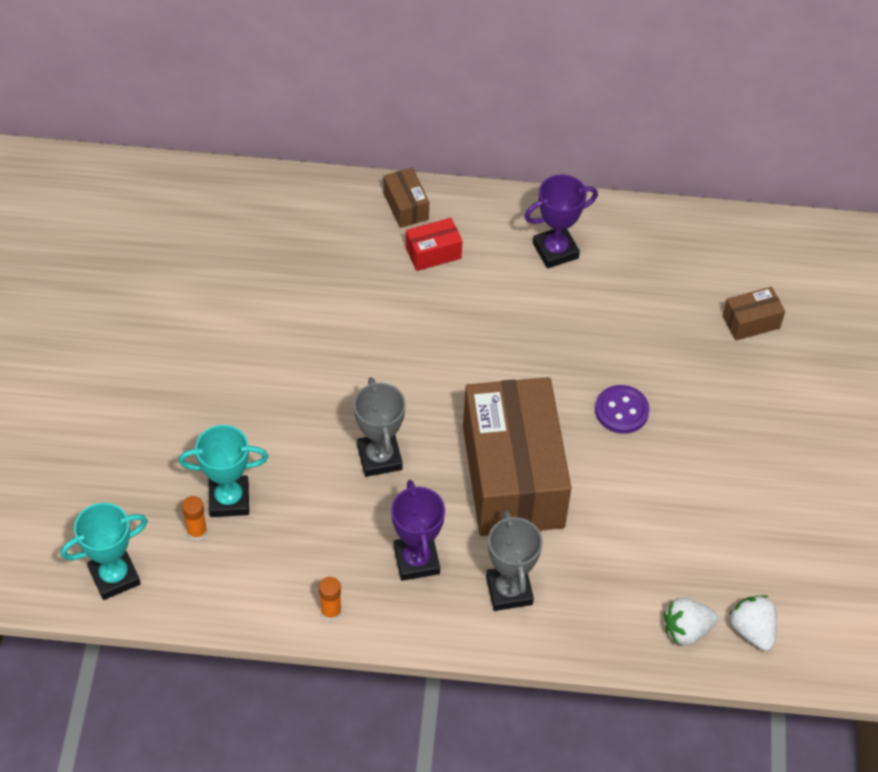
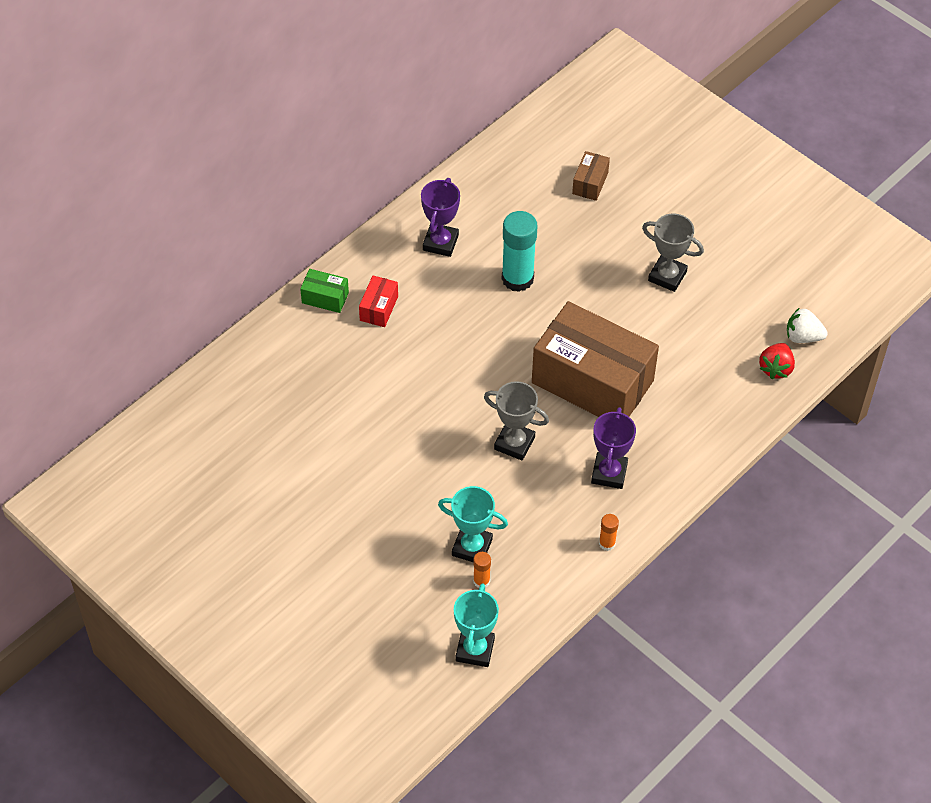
camera: 50 degrees left, 0 degrees up
(229, 499) = (472, 547): turquoise trophy -> turquoise trophy turned 75 degrees clockwise
(406, 206) = (325, 298): brown box -> green box
(416, 560) = (609, 473): purple trophy -> purple trophy turned 75 degrees clockwise
(509, 590) = (672, 439): grey trophy -> grey trophy (667, 276)
(575, 337) = (517, 278): none -> turquoise glue stick
(621, 411) = (595, 293): purple button -> none
(686, 630) = (776, 368): white strawberry -> red strawberry

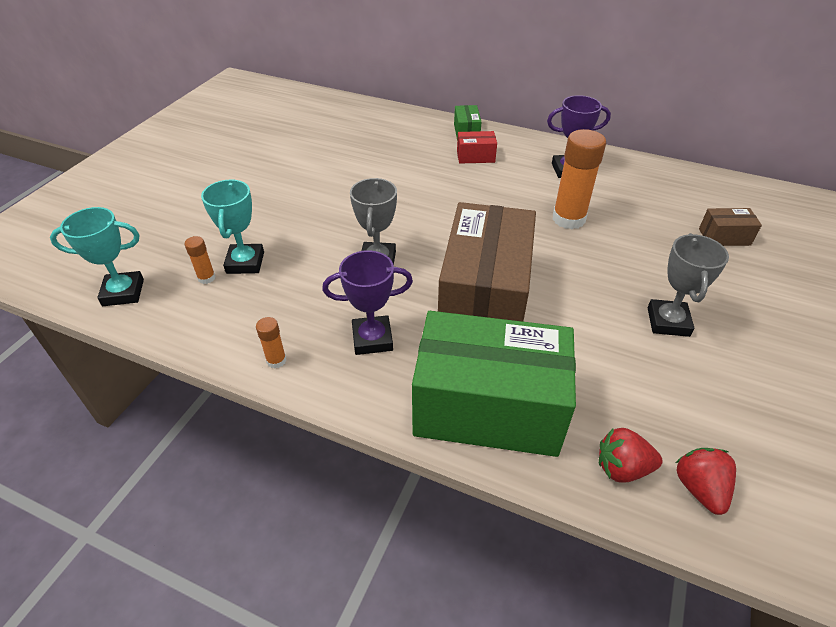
camera: 70 degrees right, 10 degrees down
(517, 278) = (568, 219): turquoise glue stick -> orange glue stick
(703, 422) = (488, 407): none -> green box
(803, 336) = (699, 488): white strawberry -> red strawberry

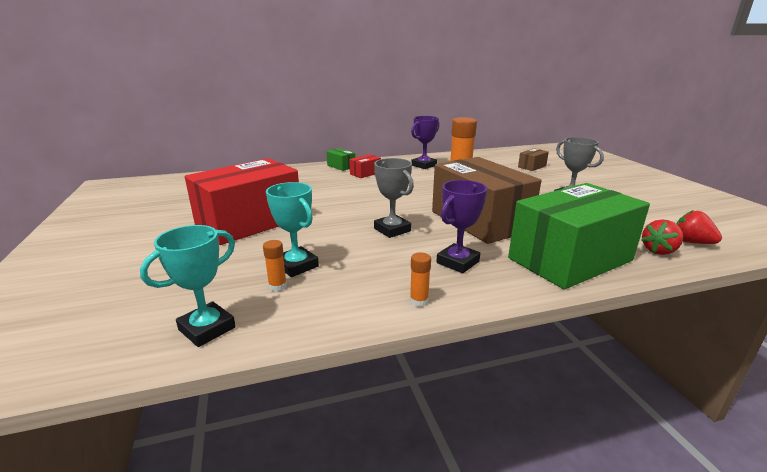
camera: 40 degrees left, 20 degrees down
(277, 186) = (249, 222): none -> red box

